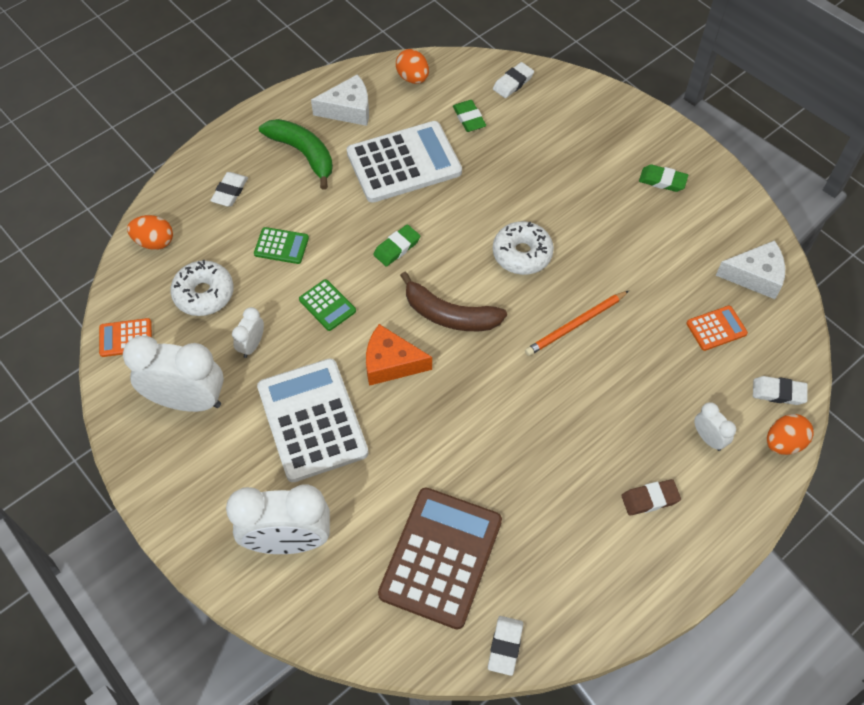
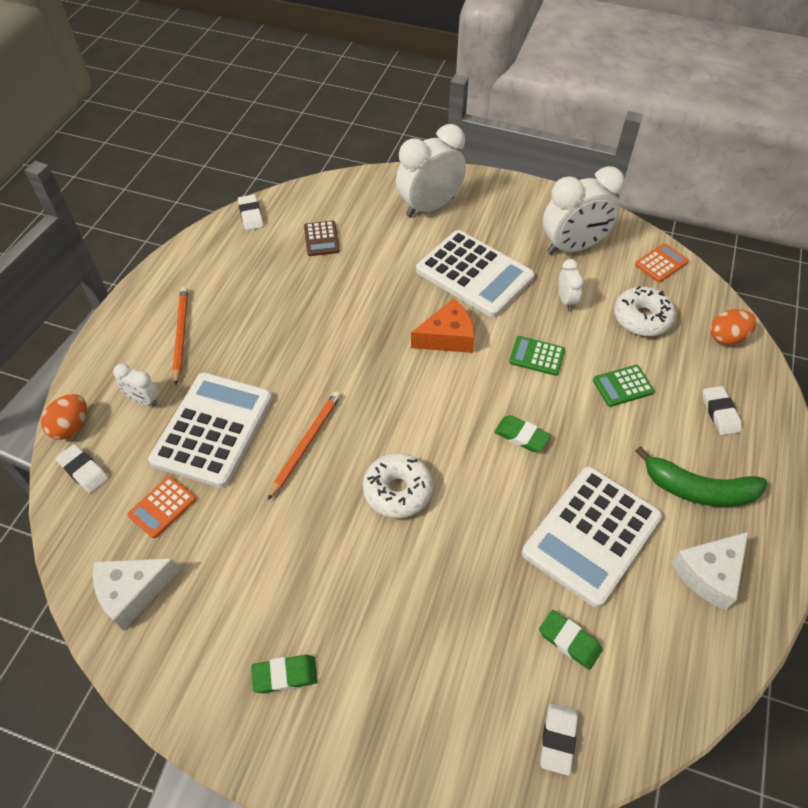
camera: 150 degrees right, 5 degrees down
(397, 248) = (521, 436): green eraser -> green eraser turned 75 degrees counterclockwise
(413, 78) = (683, 669): orange egg -> none
(441, 557) = (321, 239): brown calculator -> brown calculator, size x0.46
(449, 315) = (427, 398): brown banana -> none
(650, 499) = (181, 335): brown eraser -> orange pencil
(651, 376) = (213, 429): none -> white calculator
(778, 392) = (83, 470): white eraser -> white eraser turned 60 degrees clockwise

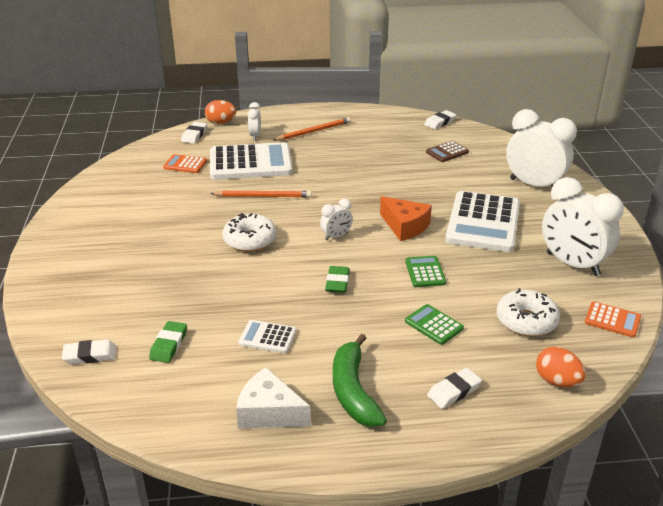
camera: 65 degrees right, 20 degrees down
(132, 592) = (126, 173): white cheese -> none
(285, 675) = (95, 235): green eraser -> none
(566, 300) = (503, 274): white clock -> white clock (336, 236)
(591, 535) = (267, 337): white calculator -> white calculator, size x0.46

